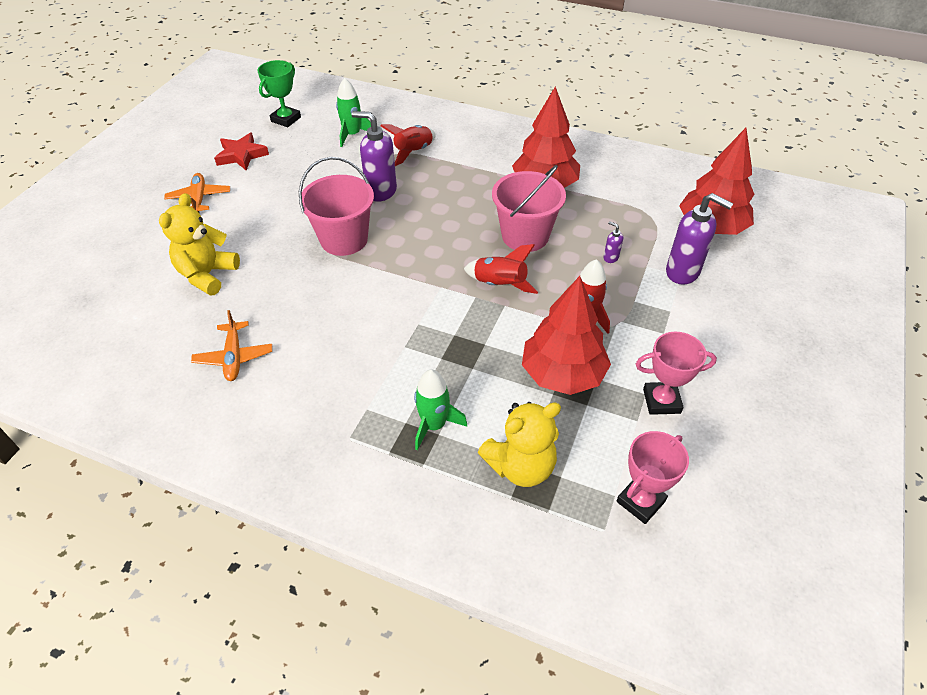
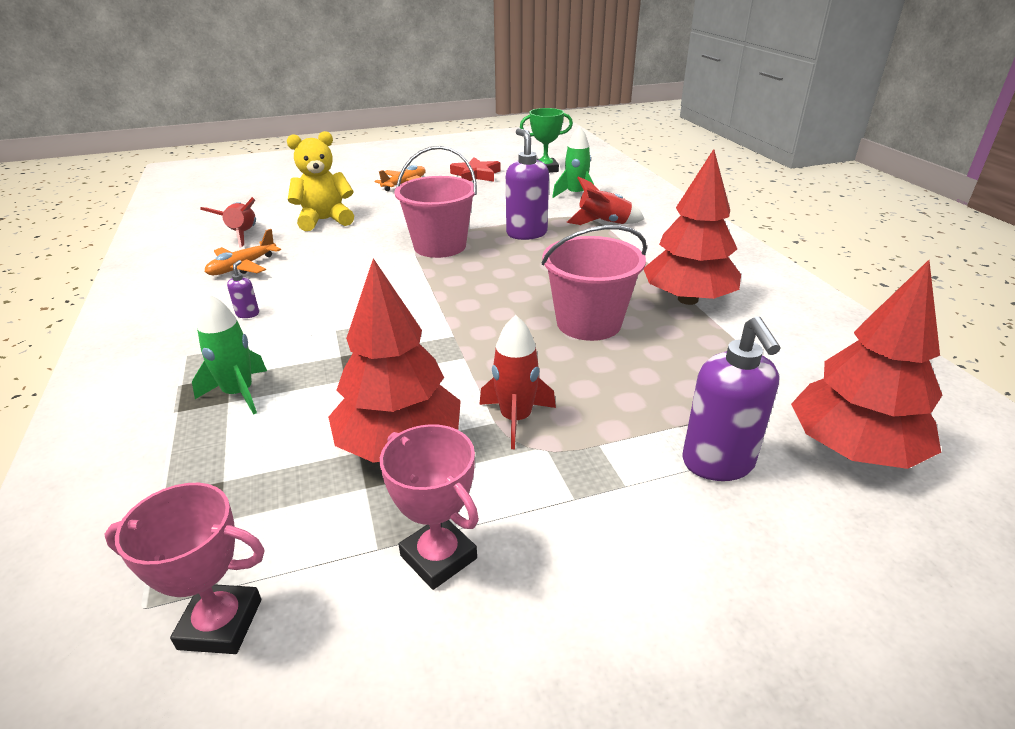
camera: 50 degrees right, 15 degrees down
(500, 285) = (491, 341): red rocket -> red rocket (242, 235)
(521, 466) = (217, 479): yellow teddy bear -> none
(610, 258) = (647, 392): purple soap dispenser -> purple soap dispenser (248, 314)

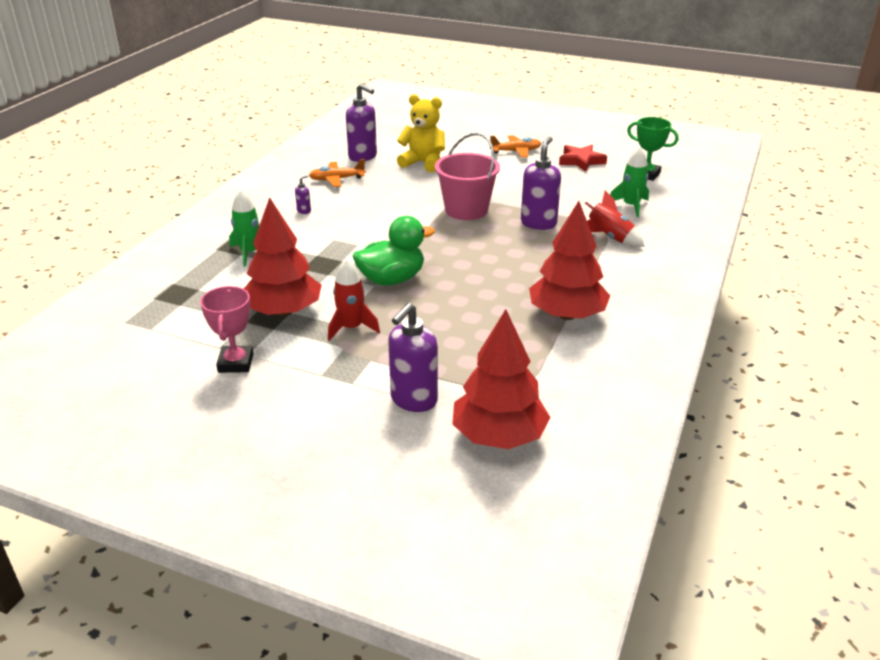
camera: 40 degrees right, 0 degrees up
(220, 624) = (140, 340): pink trophy -> none
(242, 235) = (363, 157): red rocket -> purple soap dispenser
(473, 343) = (392, 279): none -> green duck
(588, 323) = (475, 299): pink bucket -> none

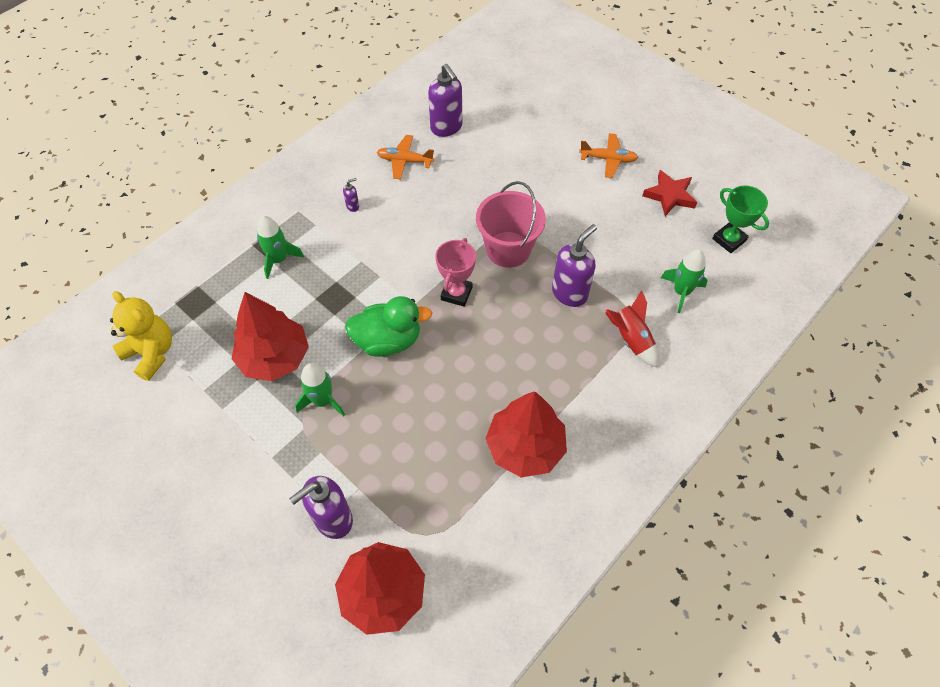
camera: 20 degrees right, 25 degrees up
(236, 363) = (209, 417): pink trophy -> pink trophy (456, 293)
(351, 328) = (323, 401): red rocket -> green rocket
(423, 163) = (502, 155): yellow teddy bear -> yellow teddy bear (151, 353)

